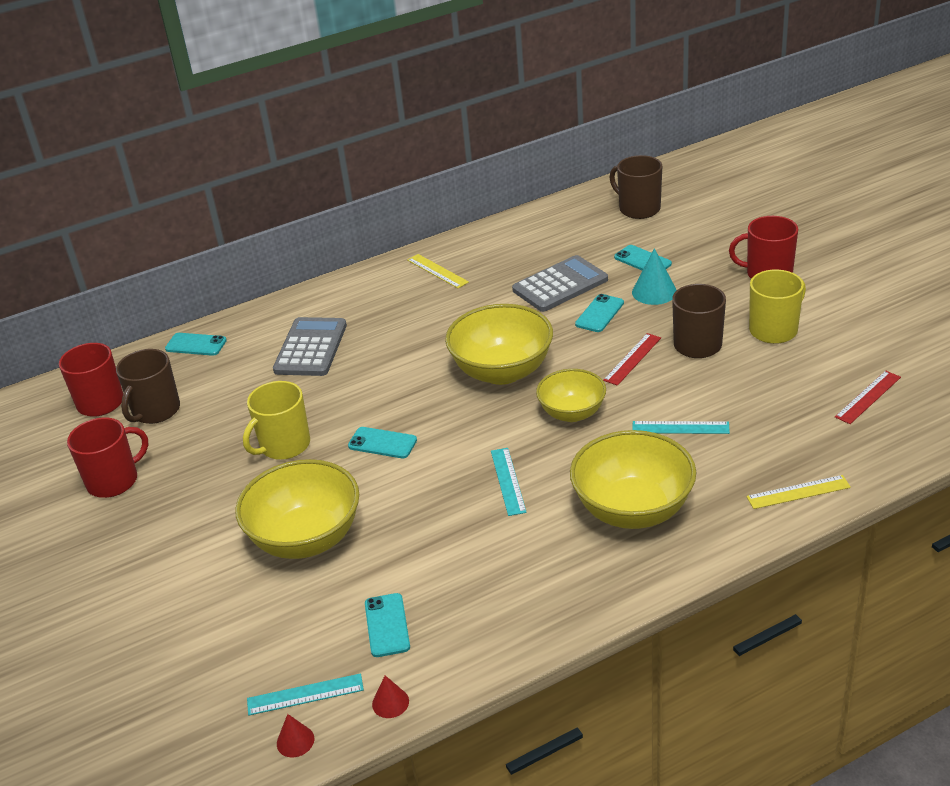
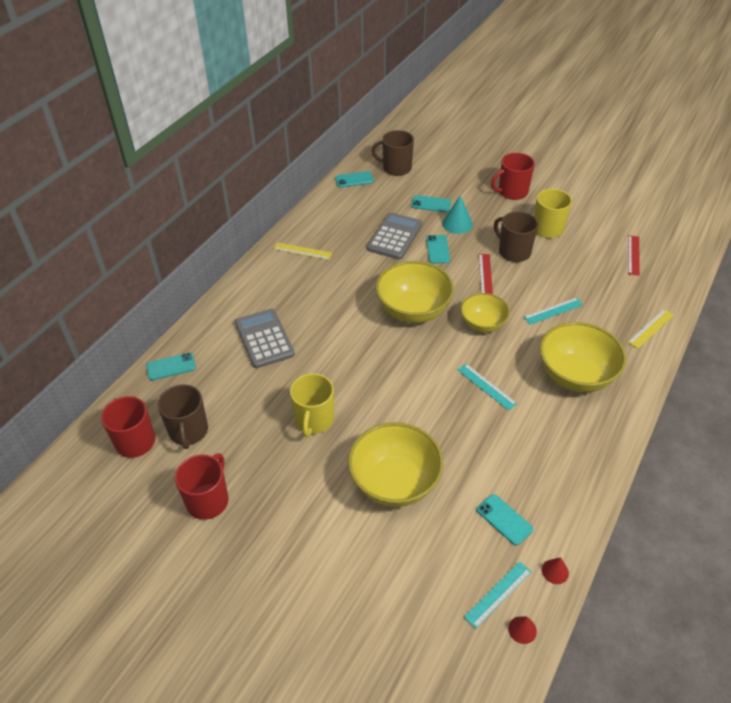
camera: 35 degrees left, 10 degrees up
(382, 443) = (381, 391): turquoise phone -> turquoise phone (354, 180)

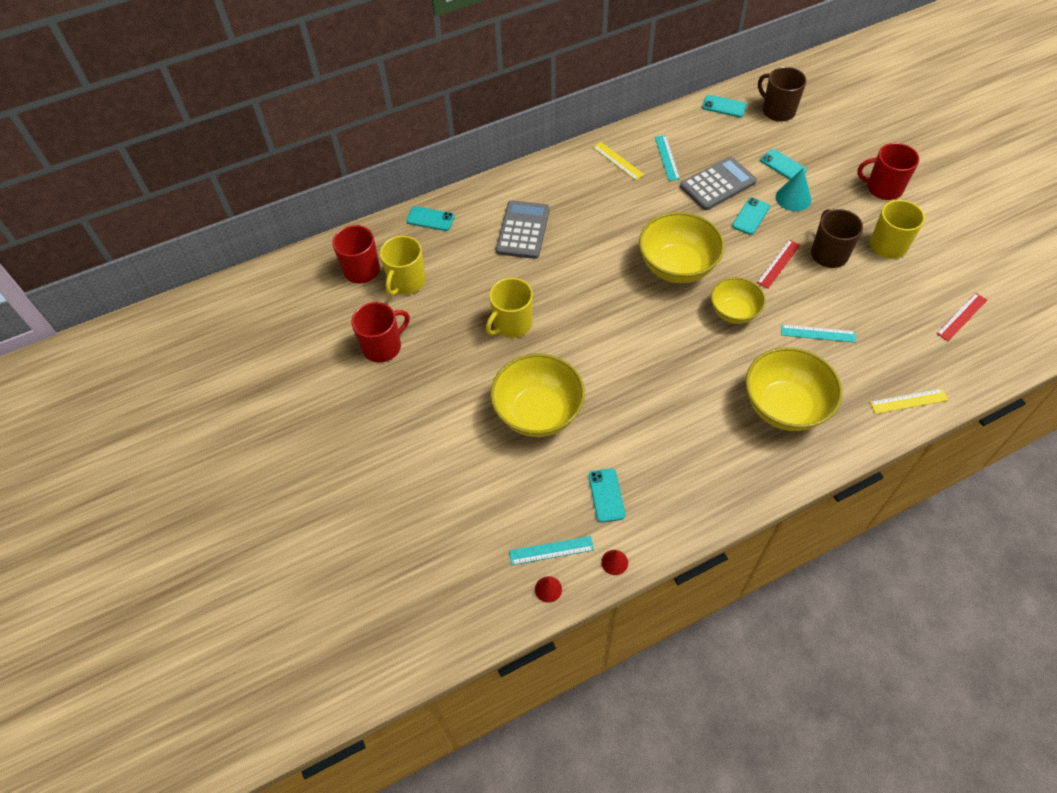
camera: 35 degrees right, 10 degrees up
(188, 431) = (406, 282): brown mug -> yellow mug
(486, 386) = (688, 372): turquoise ruler -> turquoise ruler (667, 158)

